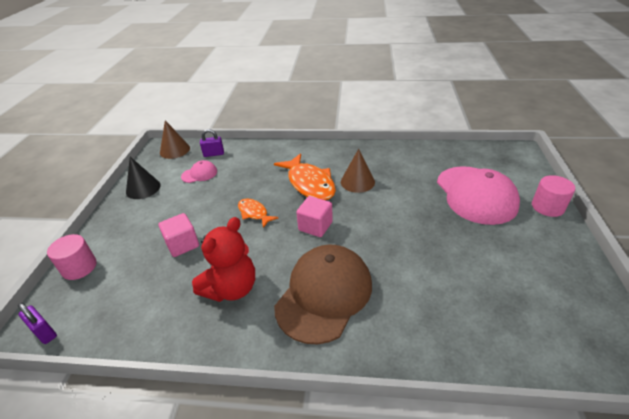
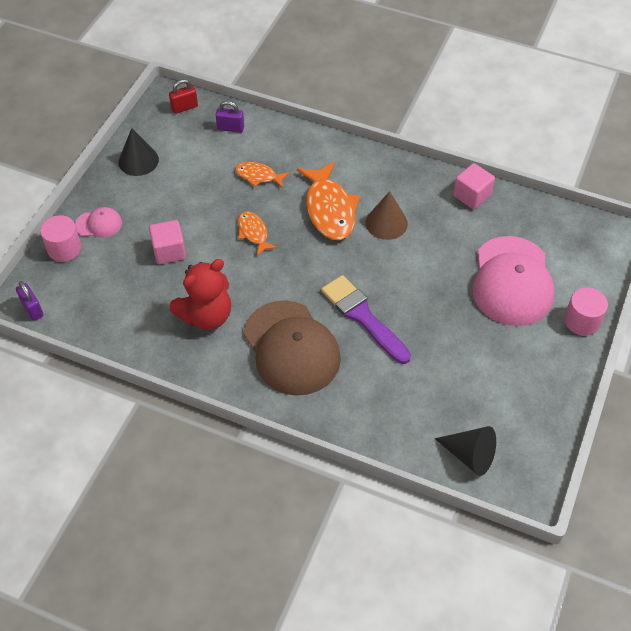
camera: 15 degrees right, 15 degrees up
(175, 150) = (184, 107): brown cone -> red padlock
(199, 174) = (206, 157): pink cap -> pink cap (99, 224)
(245, 176) = (258, 176): none -> orange fish
(315, 226) = (313, 269): pink cube -> pink cube (472, 196)
(324, 294) = (291, 348): brown cap -> brown cap turned 105 degrees clockwise
(375, 250) = (363, 317): none -> purple brush
(551, 346) = (469, 455): none -> black cone

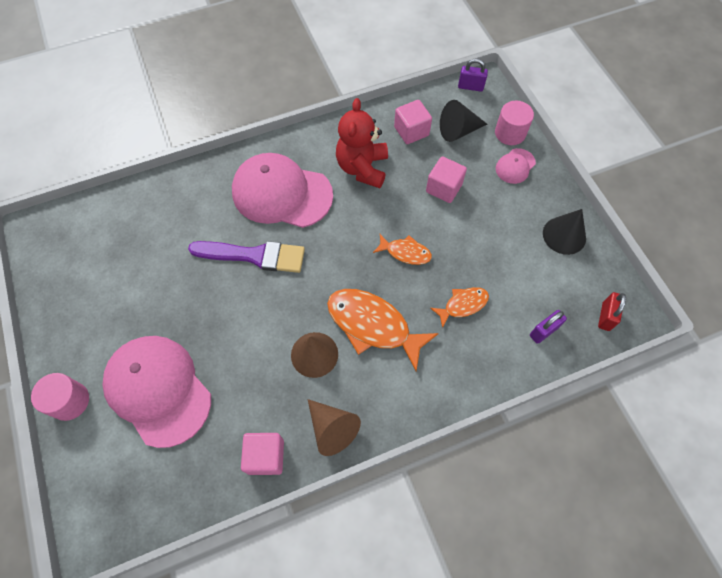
camera: 135 degrees right, 10 degrees up
(130, 313) = (411, 131): none -> pink cube
(291, 348) = (282, 193): brown cap -> pink cap
(417, 179) = (332, 429): none -> brown cone
(469, 455) = (93, 220): black cone -> black cone (458, 131)

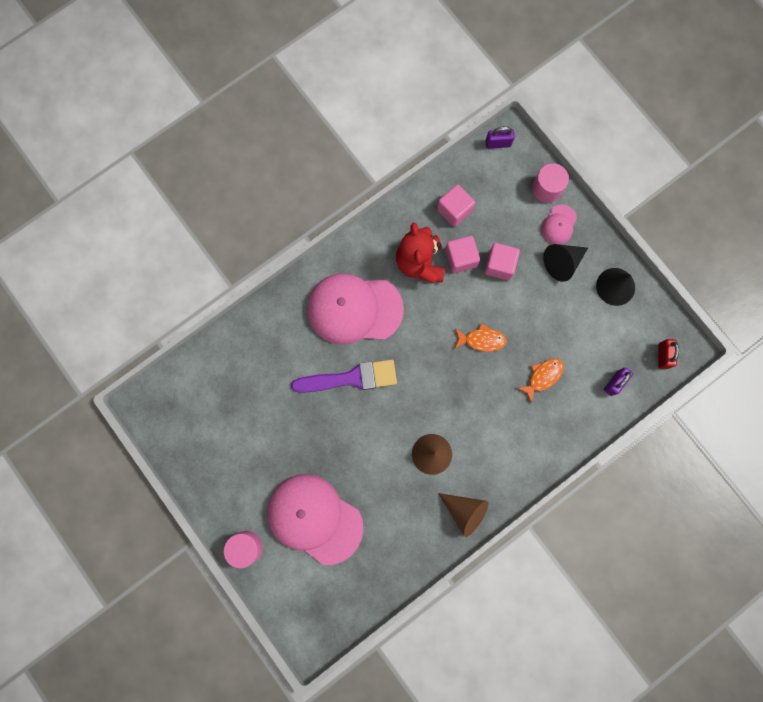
camera: 15 degrees left, 15 degrees up
(265, 456) = (420, 547): pink cube -> pink cube (460, 258)
(373, 325) = (473, 415): orange fish -> none
(458, 131) = (498, 198): black cone -> black cone (562, 263)

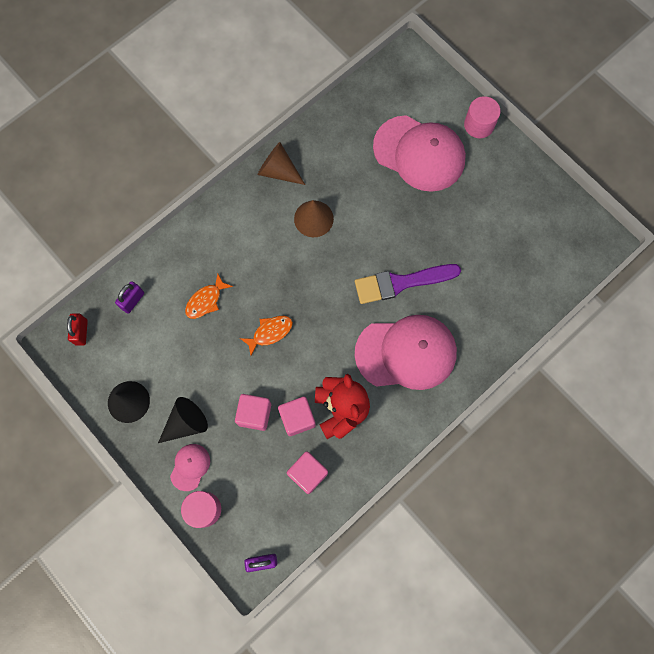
camera: 175 degrees right, 5 degrees down
(482, 340) = (270, 332): orange fish -> orange fish turned 150 degrees clockwise

